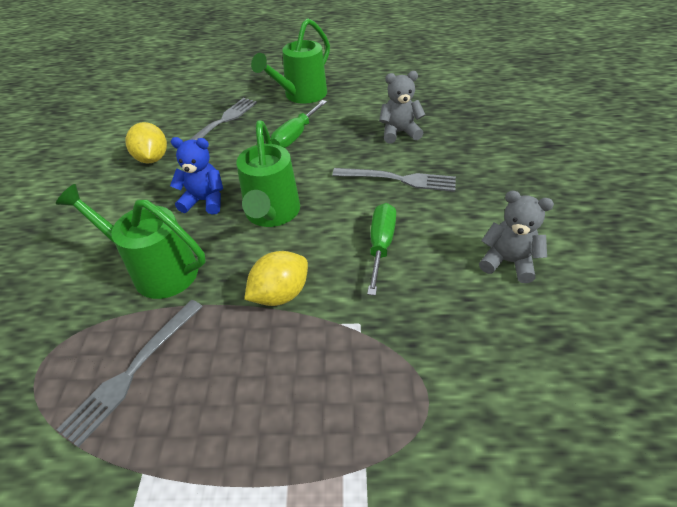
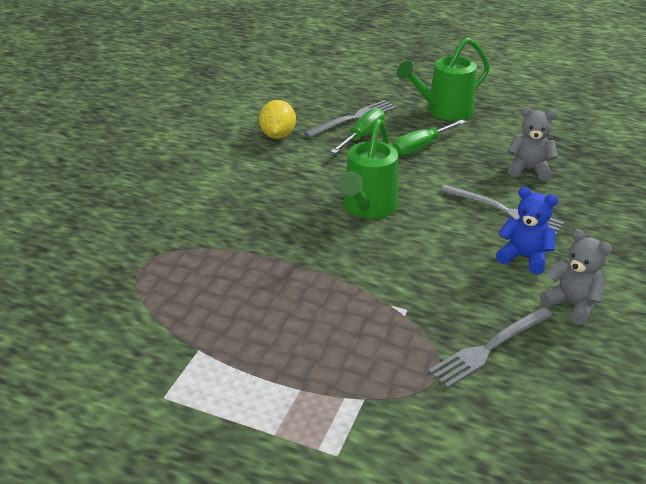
camera: 20 degrees right, 10 degrees down
(133, 371) = (211, 287): grey fork -> grey fork (489, 348)
(157, 270) = (252, 224): green watering can -> none
(204, 201) = (312, 182): blue teddy bear -> blue teddy bear (524, 257)
(280, 294) = (348, 270): yellow lemon -> none
(381, 245) = (456, 259): green screwdriver -> green screwdriver (363, 136)

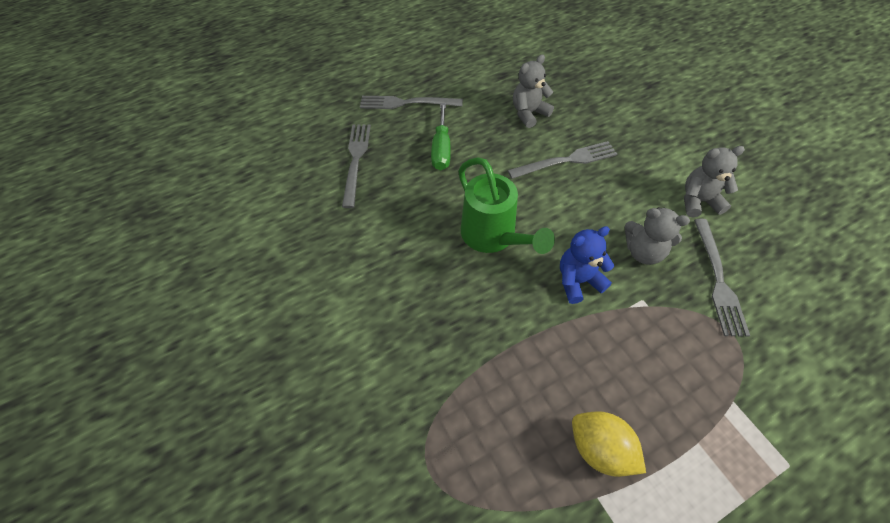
camera: 50 degrees left, 20 degrees up
(278, 135) = (324, 227): yellow lemon -> yellow lemon (600, 449)
(363, 136) = (388, 172): green screwdriver -> none
(444, 111) = (406, 103): green watering can -> grey fork
(460, 291) = (643, 252): none -> grey teddy bear
(524, 257) = (630, 189): blue teddy bear -> blue teddy bear (578, 281)

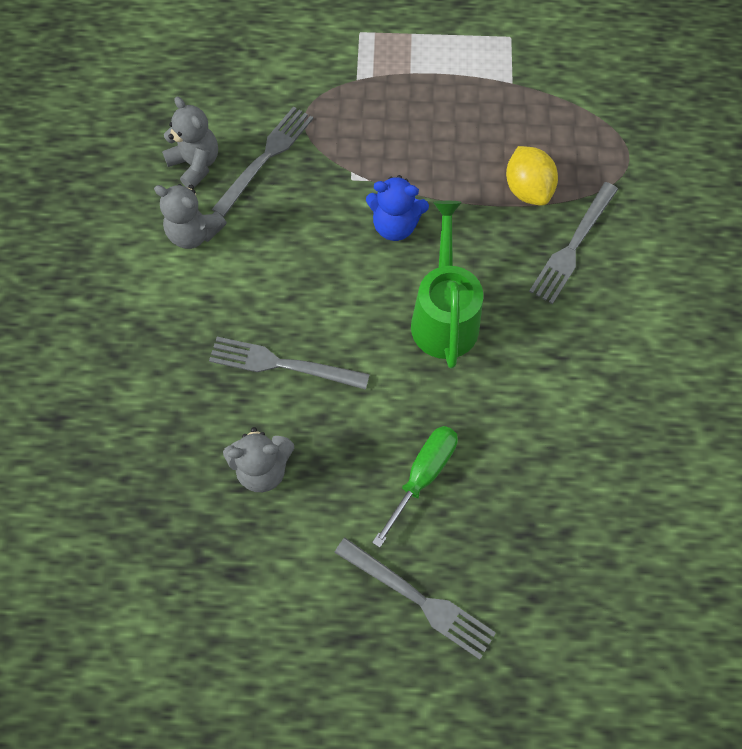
camera: 150 degrees left, 10 degrees up
(356, 160) = (547, 524): grey fork -> grey fork (573, 246)
(600, 449) = (487, 105): yellow lemon -> yellow lemon (527, 189)
(643, 252) = (306, 217): grey teddy bear -> grey teddy bear (195, 164)

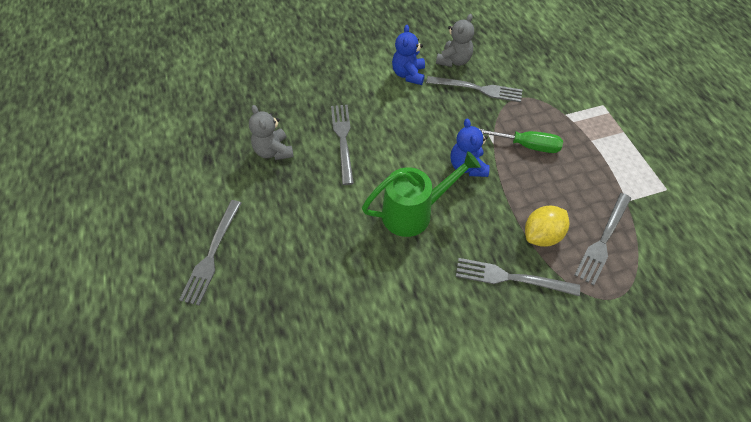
camera: 70 degrees right, 10 degrees down
(194, 233) = (408, 74): grey teddy bear -> blue teddy bear
(423, 475) = (295, 233): green screwdriver -> green screwdriver (527, 146)
(555, 132) = (603, 240): none -> grey fork

